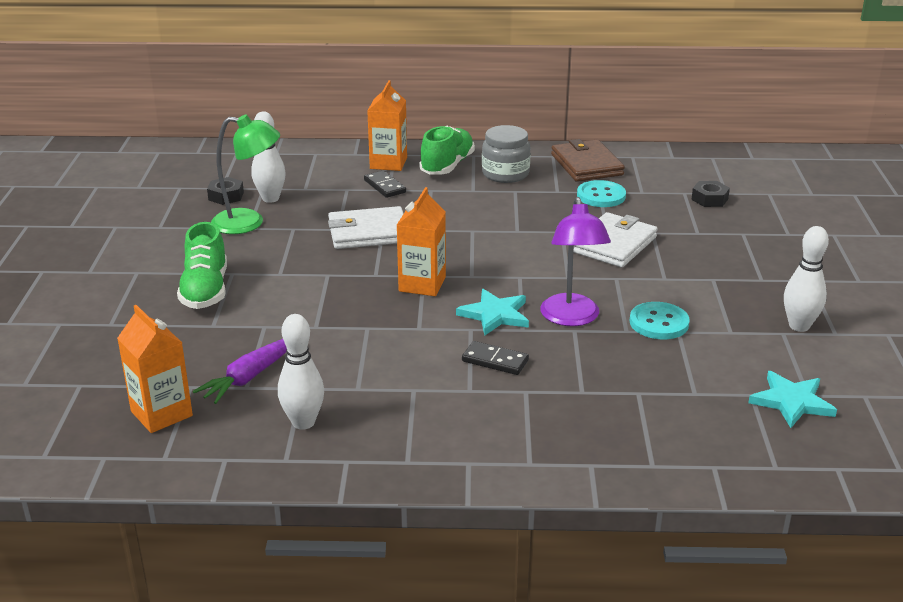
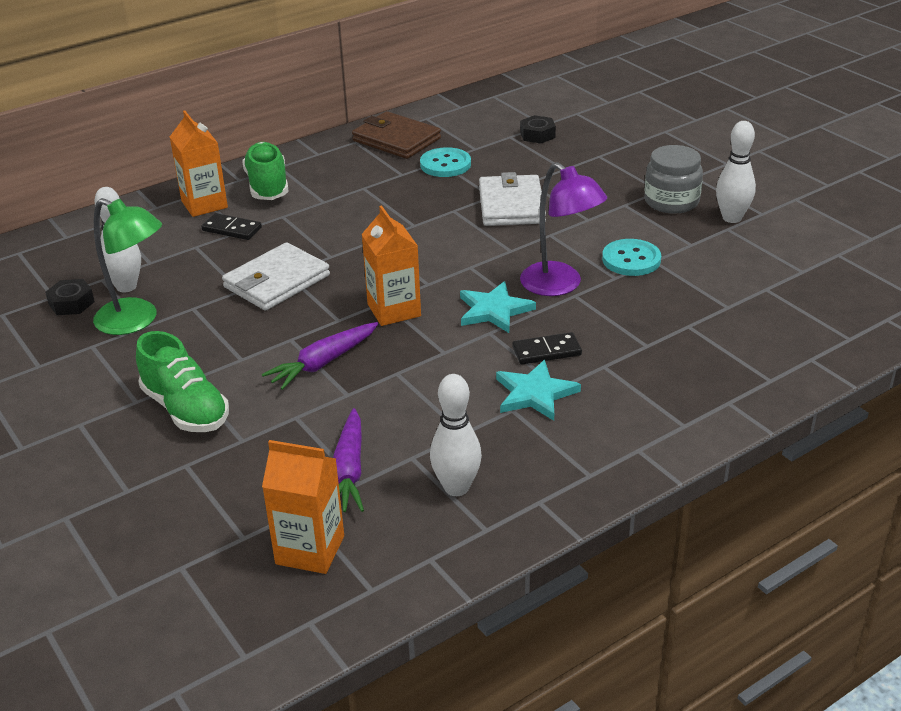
camera: 35 degrees left, 5 degrees up
(249, 223) = (136, 321): green lamp -> green lamp turned 60 degrees clockwise
(327, 299) = (323, 363): none -> purple carrot
(505, 174) = (334, 174): grey jar -> grey jar (671, 201)
(791, 402) = (799, 281): turquoise star -> turquoise star (535, 393)

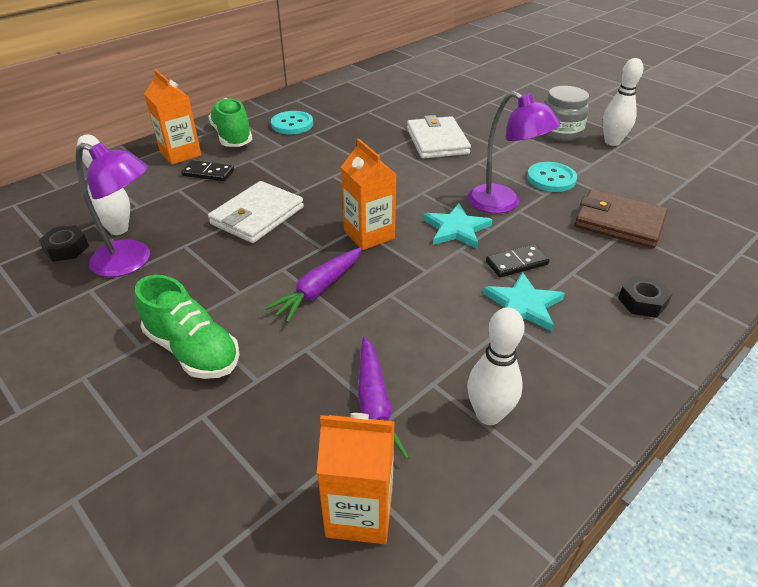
camera: 10 degrees left, 5 degrees up
(136, 321) = (132, 261): green lamp -> purple lamp
(396, 140) = (329, 97): brown wallet -> brown wallet (618, 222)
(445, 164) = (373, 113): turquoise button -> turquoise button (292, 124)
(537, 135) = (437, 89): black nut -> black nut (642, 302)

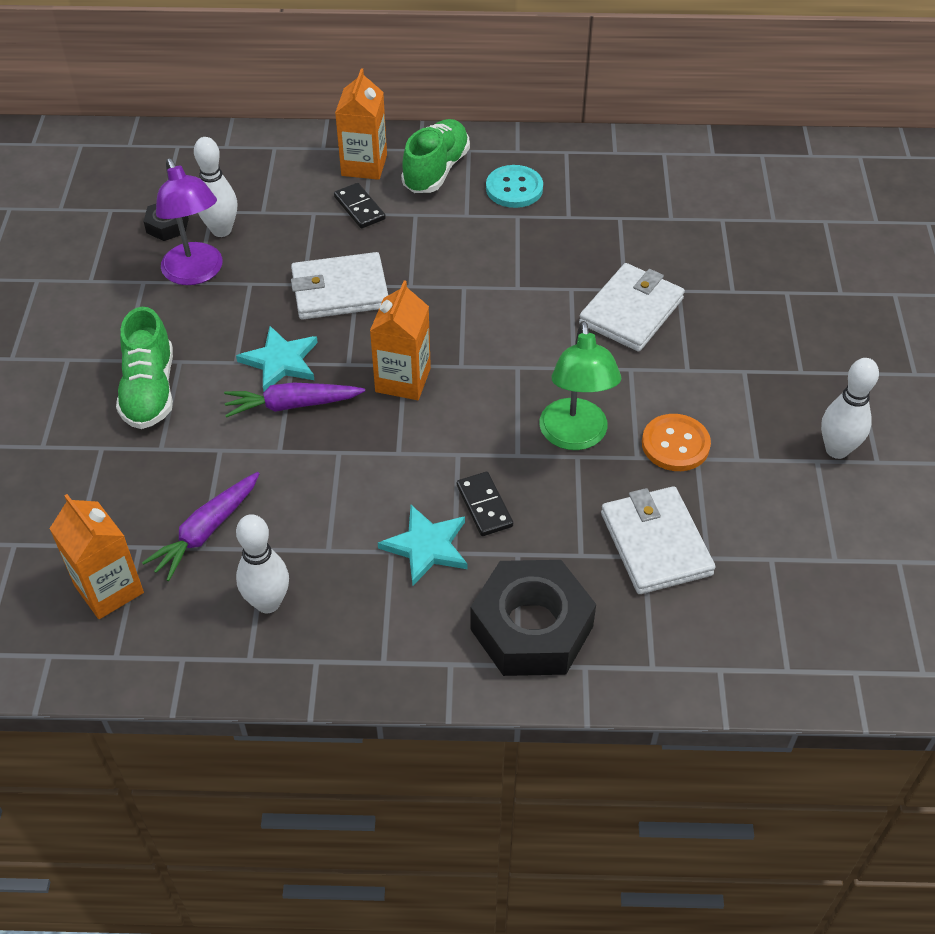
camera: 45 degrees right, 10 degrees up
(456, 229) = (486, 431): turquoise star -> turquoise star (280, 361)
(503, 204) = (575, 437): purple lamp -> green lamp
(516, 263) = (484, 506): black domino -> black domino turned 45 degrees clockwise
(551, 179) = (675, 444): turquoise button -> orange button
(560, 132) = (796, 393): grey jar -> none
(618, 222) = (655, 543): brown wallet -> white wallet
(642, 302) = (531, 628): black nut -> black nut, size x2.15

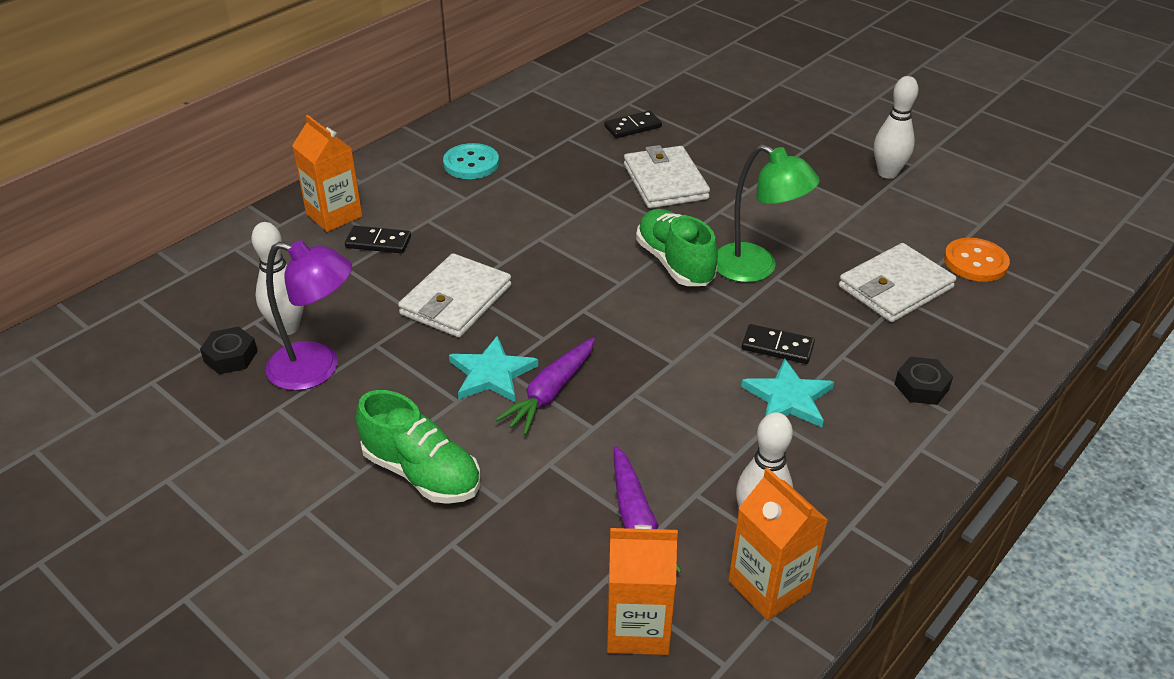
camera: 50 degrees left, 10 degrees down
(403, 380) = (598, 319): orange carton -> orange carton (769, 586)
(436, 170) = (396, 186): green shoe -> green shoe (675, 263)
(531, 628) = (921, 387): black nut -> black nut, size x0.47
(655, 543) = (895, 287): white wallet -> white wallet turned 60 degrees counterclockwise
(675, 444) = (813, 231): orange button -> orange button (975, 262)
(688, 244) = (633, 127): none -> black domino

